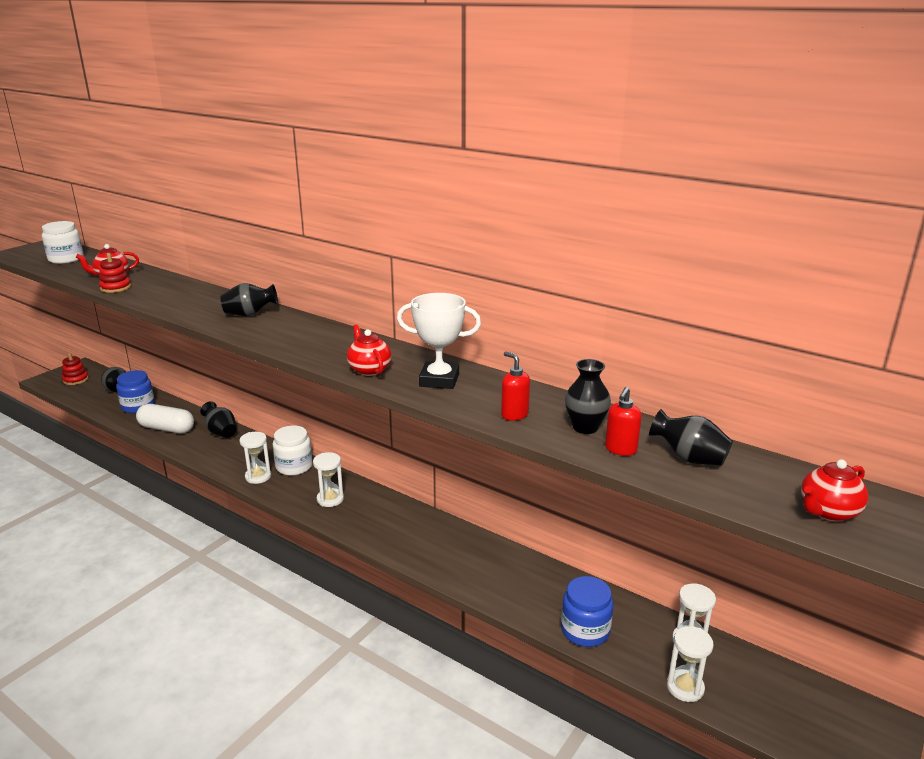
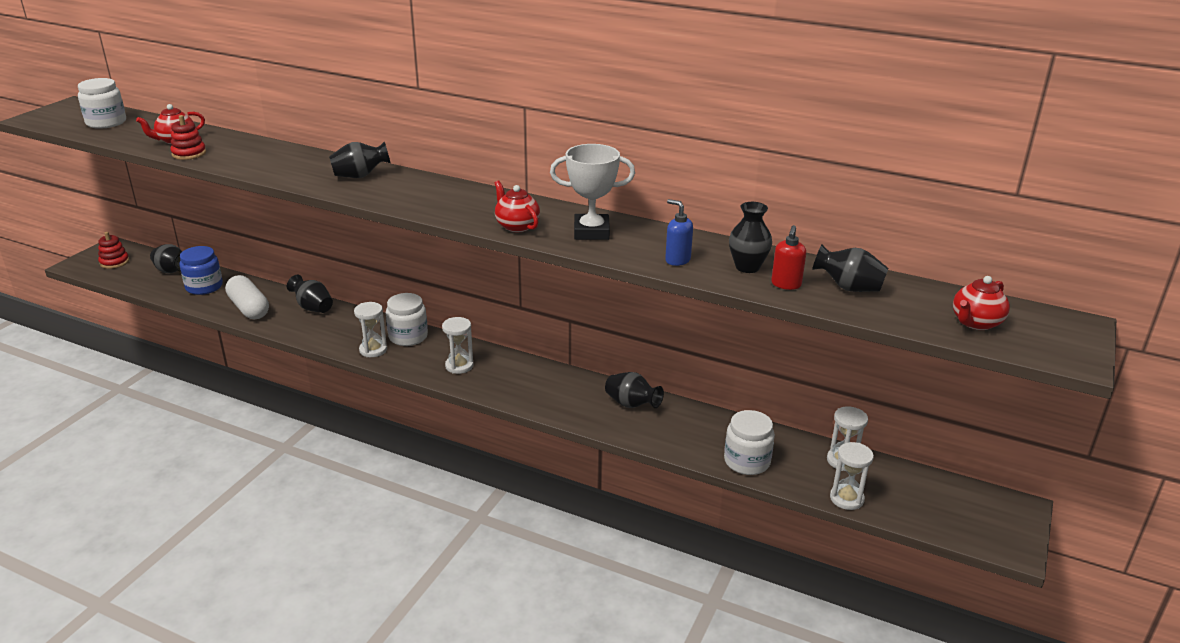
camera: 10 degrees left, 5 degrees up
(167, 428) = (249, 308): white capsule -> white capsule turned 45 degrees clockwise
(482, 555) = (631, 404): none -> black vase
(514, 415) = (677, 260): red soap dispenser -> blue soap dispenser
(585, 630) = (747, 461): blue jar -> white jar

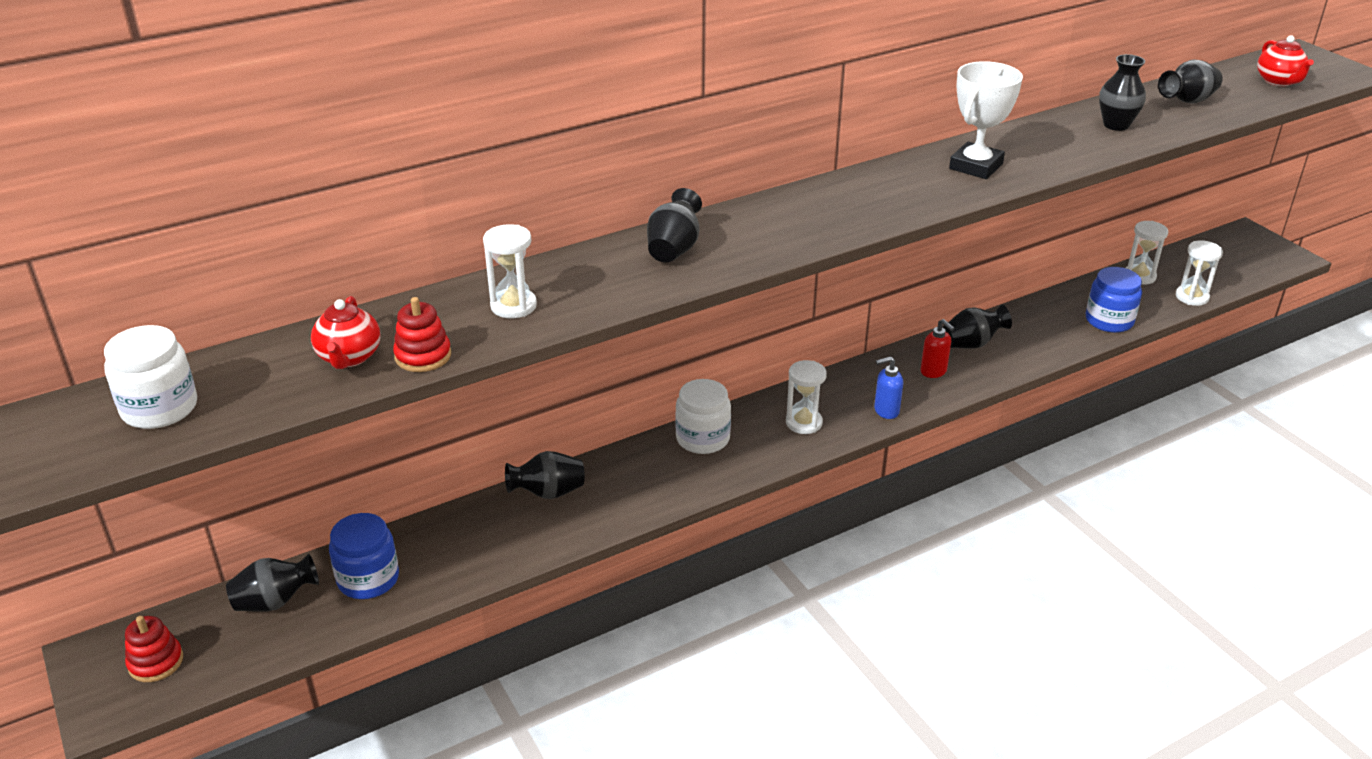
camera: 55 degrees left, 5 degrees up
(249, 308) = (486, 550): white capsule -> none
(373, 350) = (707, 474): white hourglass -> white hourglass (513, 306)
(517, 226) = (924, 198): red teapot -> none
(677, 260) = (1076, 148): blue soap dispenser -> blue soap dispenser (886, 411)
(747, 461) = (1109, 320): white jar -> blue jar
(786, 284) = (1162, 122): red soap dispenser -> red soap dispenser (933, 371)

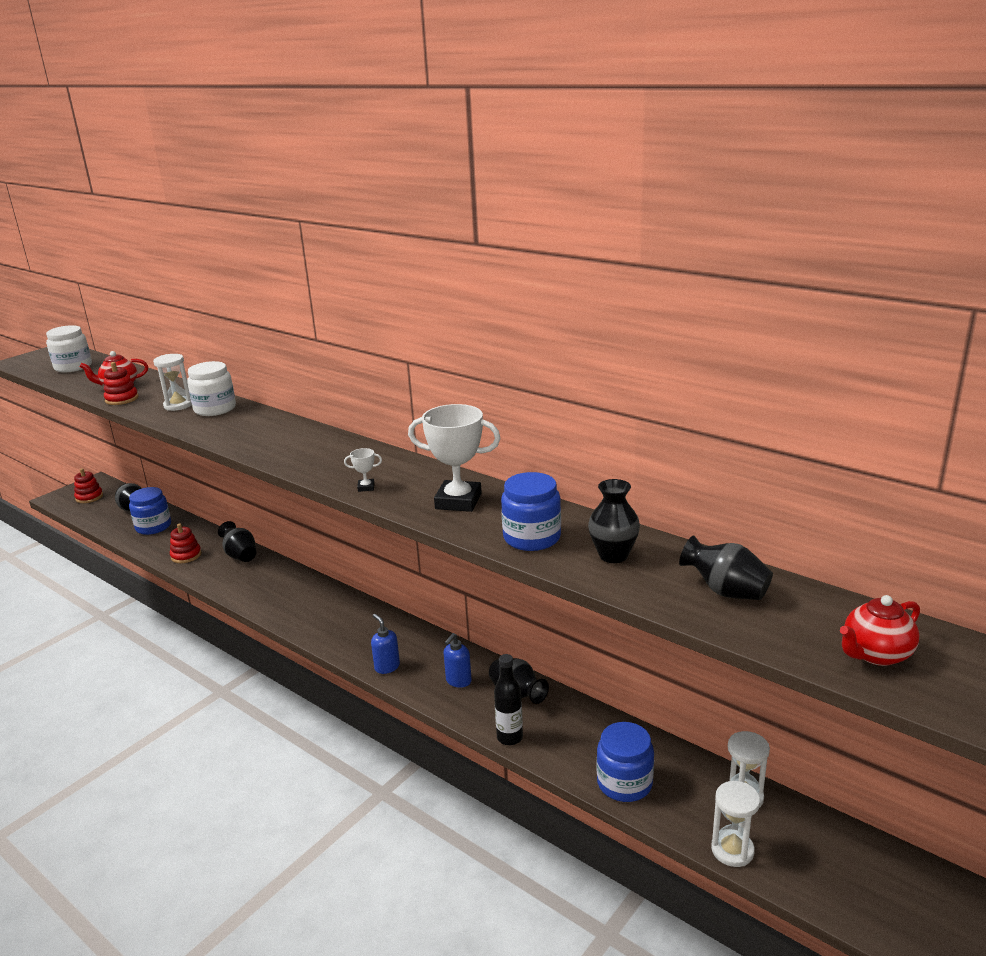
camera: 70 degrees right, 10 degrees down
(502, 547) = (186, 555): none -> red stacking toy
(674, 249) = (261, 428): black vase -> none
(703, 438) = (317, 594): white jar -> white jar (215, 409)
(804, 423) = (353, 631): white hourglass -> none
(911, 206) = (366, 487): none -> white trophy
(933, 371) = (458, 681): red soap dispenser -> blue soap dispenser
(1031, 361) = (509, 738): none -> black bottle
(1069, 148) = (532, 538): none -> blue jar

